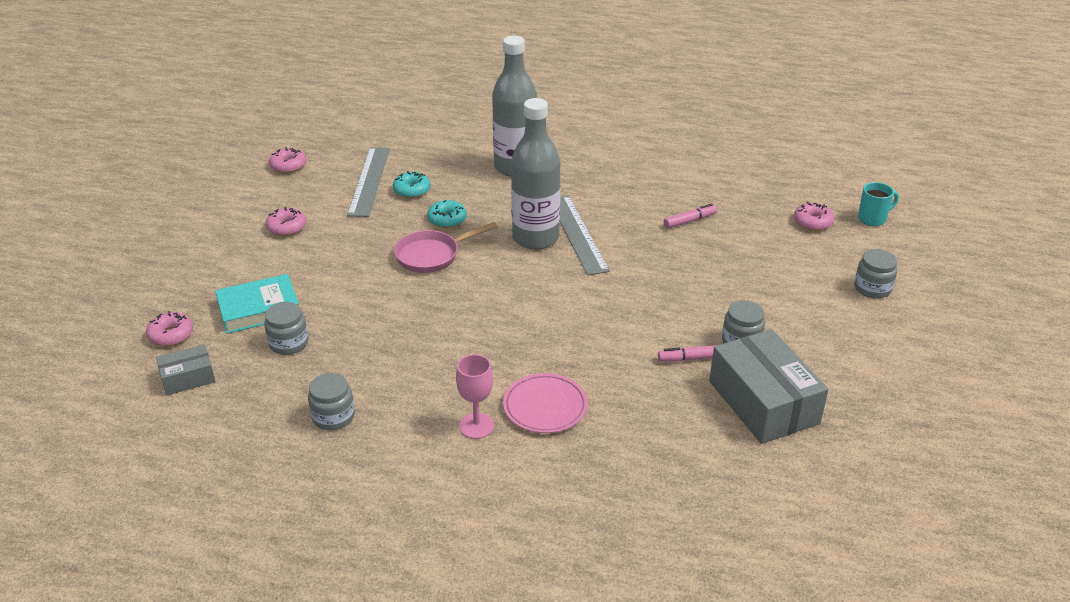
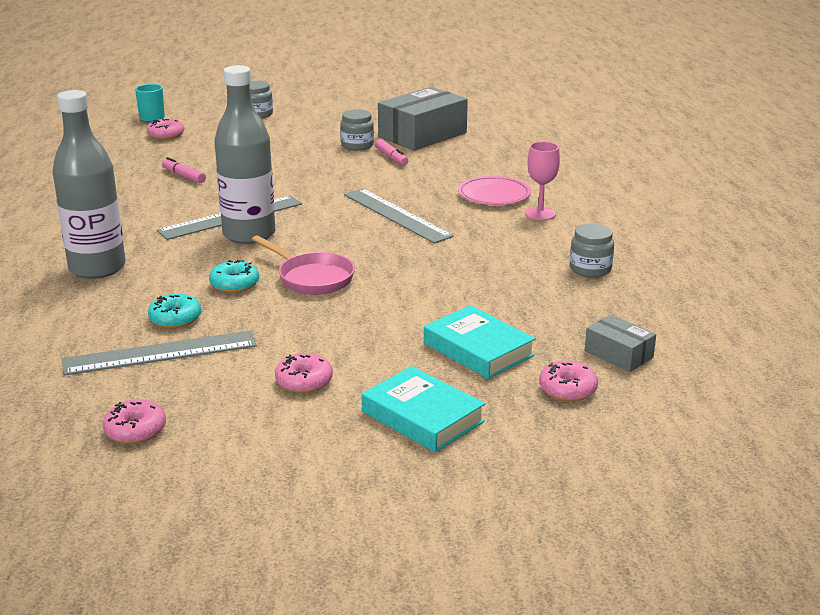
camera: 110 degrees left, 10 degrees down
(203, 264) = (422, 416): none -> turquoise book
(288, 343) = (517, 316): grey jar -> none
(530, 326) = (396, 215): none -> grey ruler

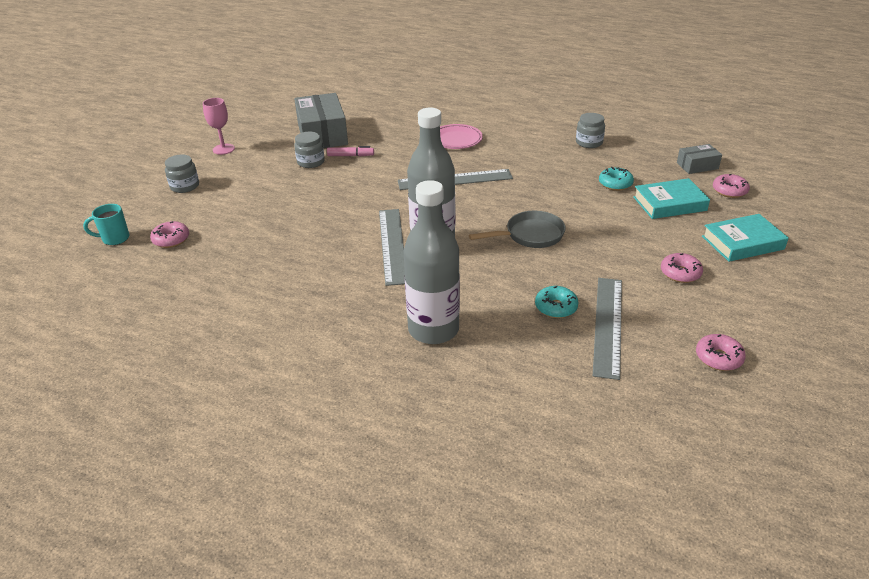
camera: 60 degrees left, 10 degrees up
(183, 176) = (281, 250): pink marker -> none
(234, 284) = (516, 269): turquoise donut -> turquoise donut (615, 184)
(312, 278) = (530, 235): pink pan -> grey pan
(540, 214) = (499, 134): pink goblet -> pink goblet (223, 149)

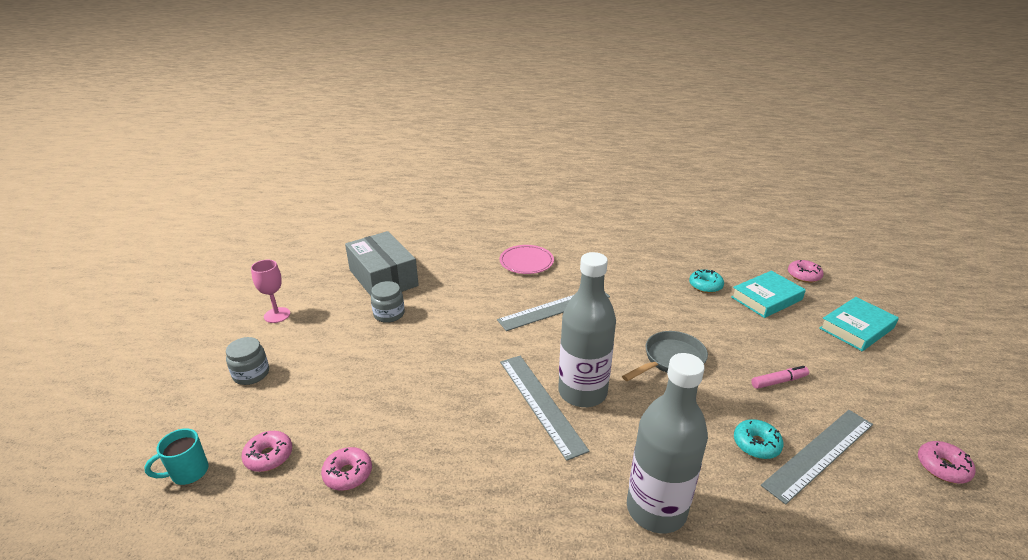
camera: 20 degrees left, 5 degrees down
(350, 156) = (429, 299): pink marker -> pink marker (778, 381)
(589, 142) = (651, 246): grey jar -> none
(608, 325) = (819, 454): grey ruler -> grey ruler turned 60 degrees clockwise
(680, 273) = (833, 374): pink donut -> pink donut (348, 474)
(697, 166) = (758, 255): grey box -> none

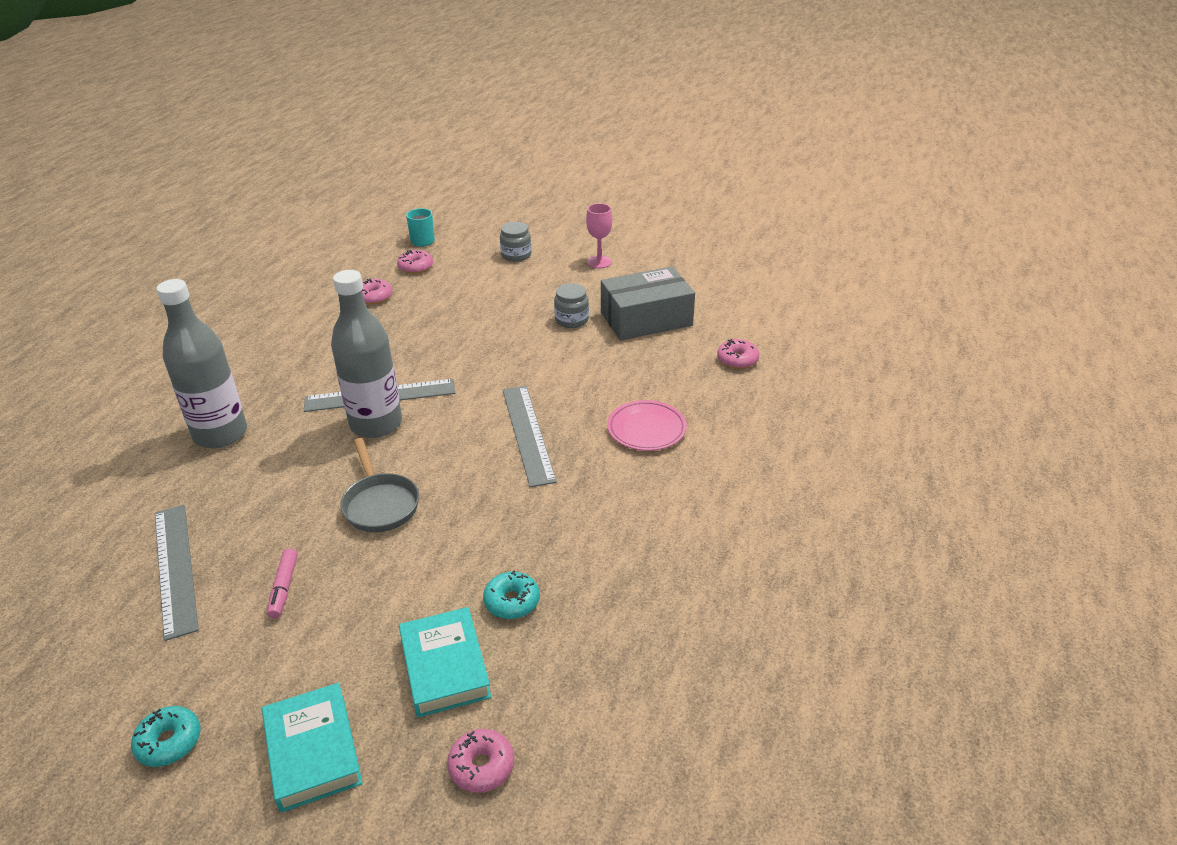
camera: 105 degrees right, 5 degrees up
(756, 444) = (224, 524): turquoise donut -> turquoise donut (169, 742)
(942, 467) = (72, 669): pink donut -> pink donut (737, 360)

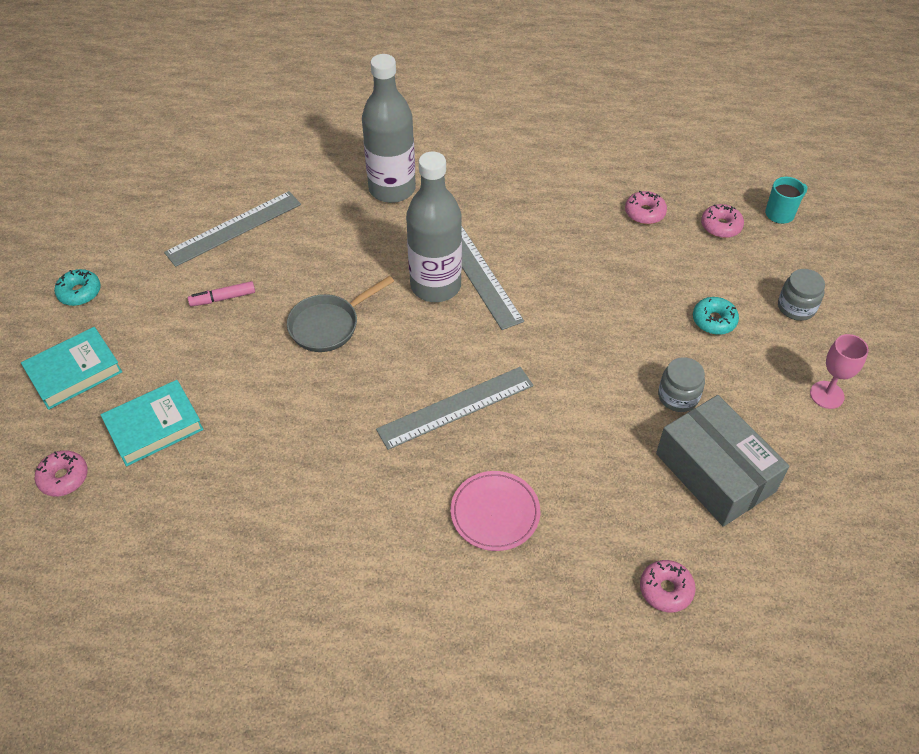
camera: 75 degrees right, 15 degrees up
(512, 601) = (228, 454): turquoise donut -> turquoise donut (714, 320)

